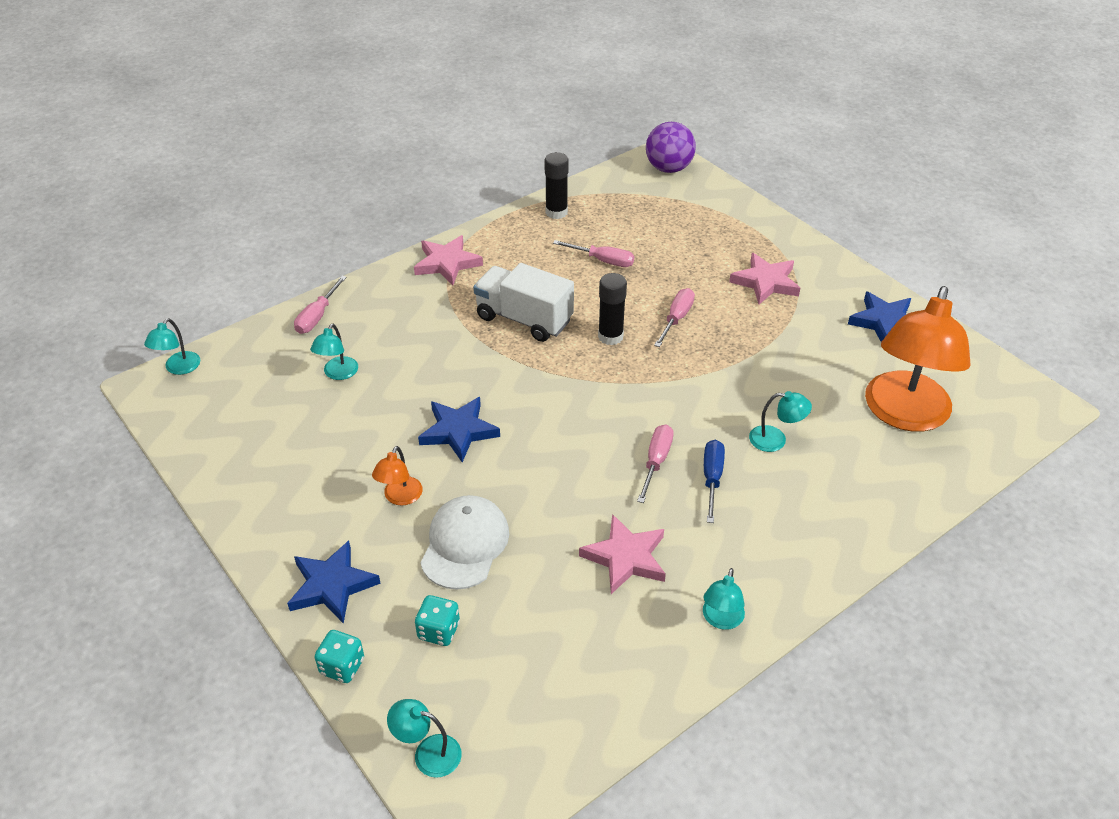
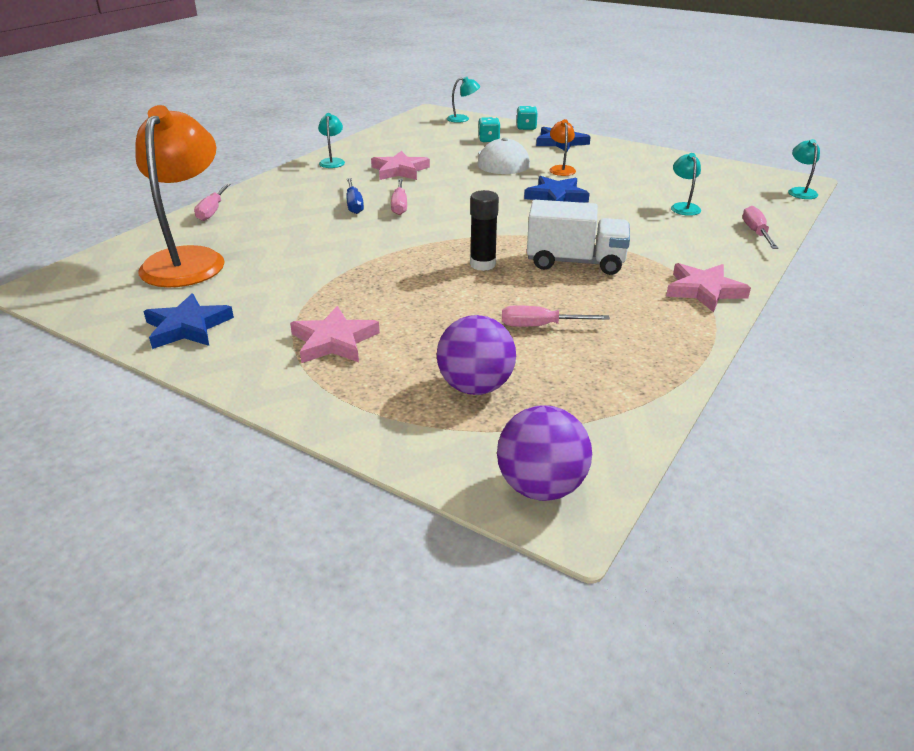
camera: 160 degrees right, 10 degrees down
(556, 212) = (647, 371): black glue stick -> none
(676, 226) = (475, 387): none -> purple ball
(676, 318) = (425, 289): pink screwdriver -> pink screwdriver (212, 211)
(775, 440) = (307, 229): turquoise lamp -> none

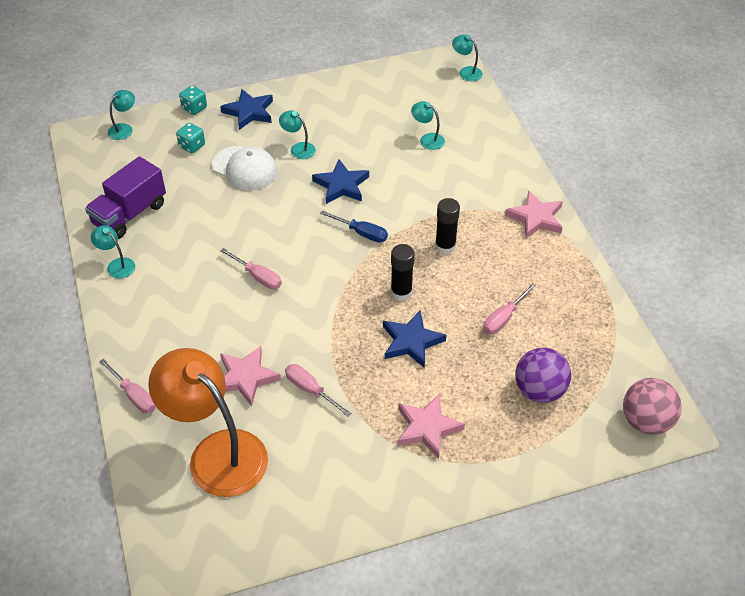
camera: 50 degrees left, 15 degrees up
(187, 327) = (331, 499): blue star -> blue star (411, 341)
(354, 204) = (225, 301): blue screwdriver -> blue screwdriver (361, 233)
(387, 148) = (130, 214): none -> purple truck
(400, 170) = (189, 236): pink star -> pink star (245, 377)
(541, 487) = (646, 421): purple ball -> pink ball
(561, 169) = (298, 148): orange lamp -> turquoise lamp
(575, 262) = (445, 246): white truck -> black glue stick
(756, 232) = (495, 138): pink screwdriver -> pink screwdriver (310, 390)

